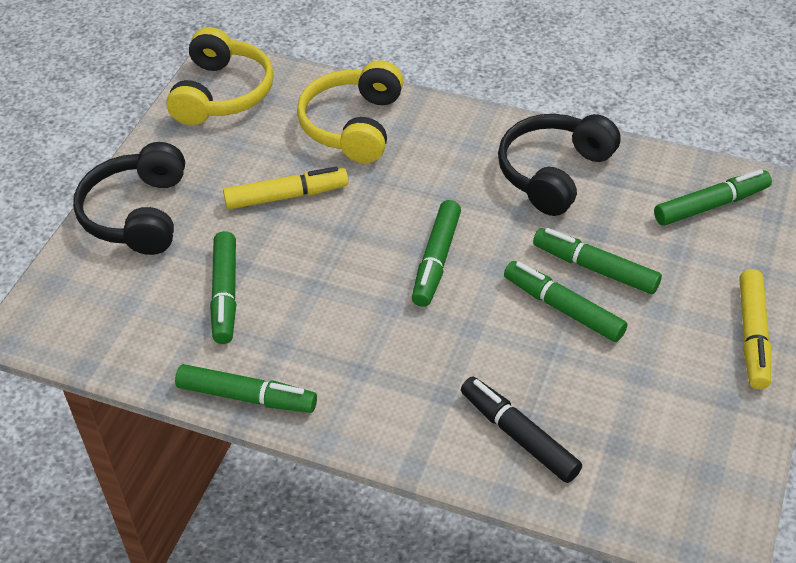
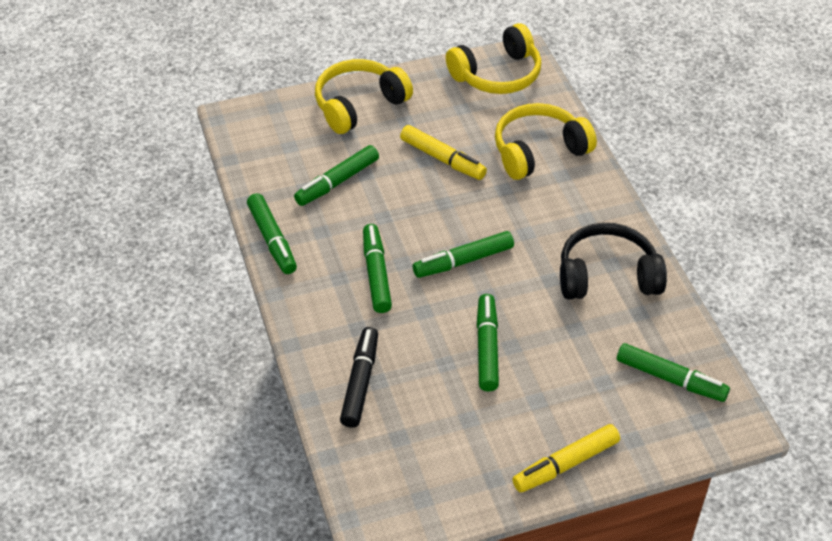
camera: 50 degrees right, 0 degrees up
(138, 214) = (359, 105): black headphones -> yellow headphones
(595, 268) = (540, 345): green marker -> green marker (376, 274)

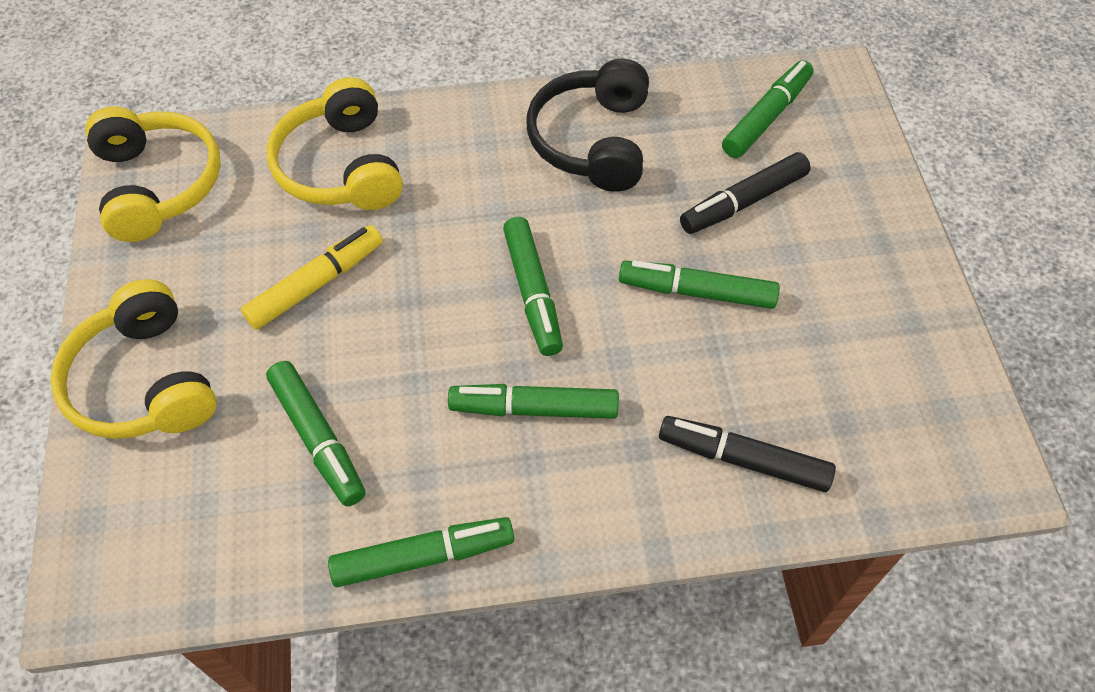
camera: 80 degrees left, 10 degrees up
(565, 464) = (890, 243): yellow marker -> none
(577, 369) = (743, 202): none -> black marker

